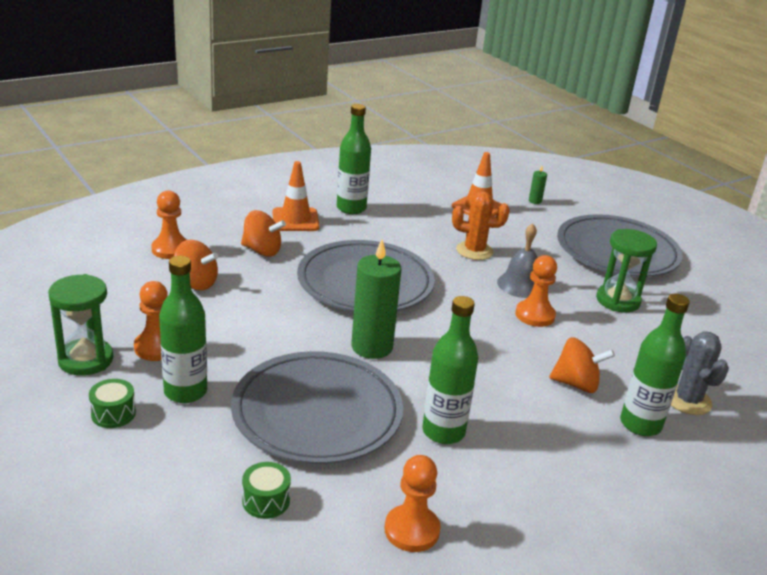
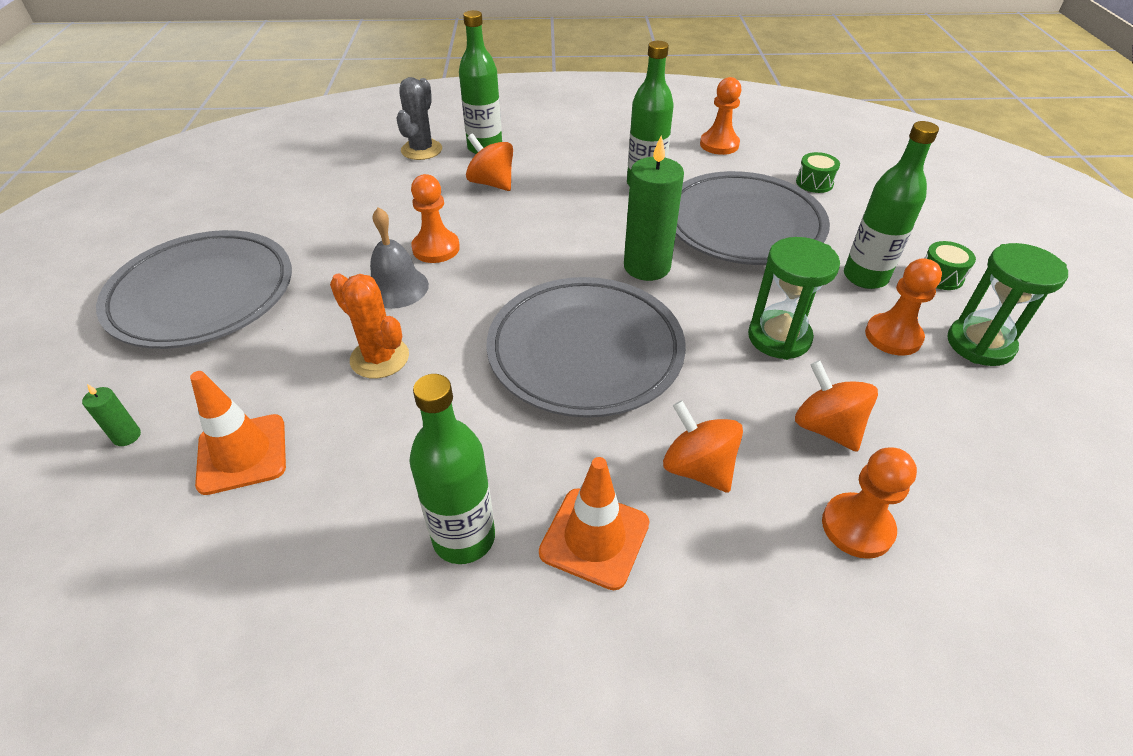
camera: 145 degrees left, 15 degrees up
(617, 301) = (323, 237): green hourglass -> green hourglass (779, 337)

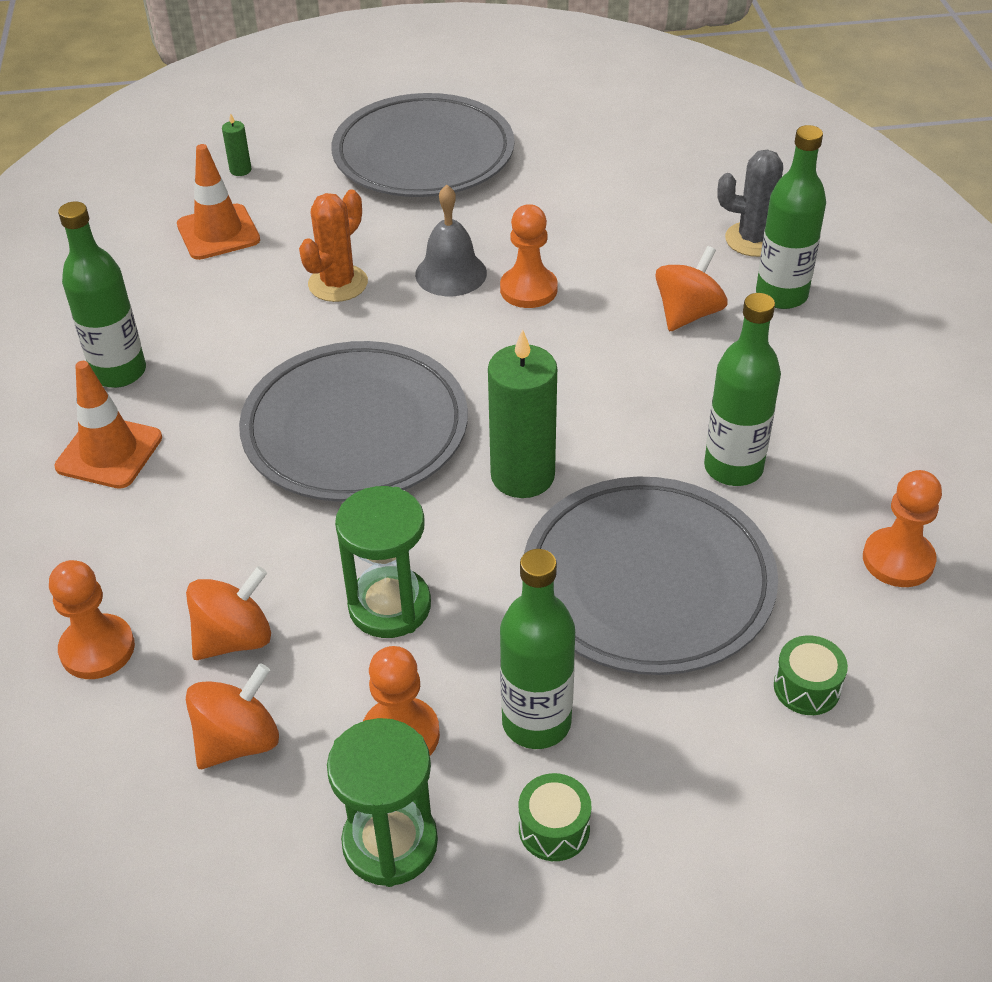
camera: 85 degrees right, 0 degrees up
(698, 468) = (183, 524): orange spinning top -> orange spinning top (238, 741)

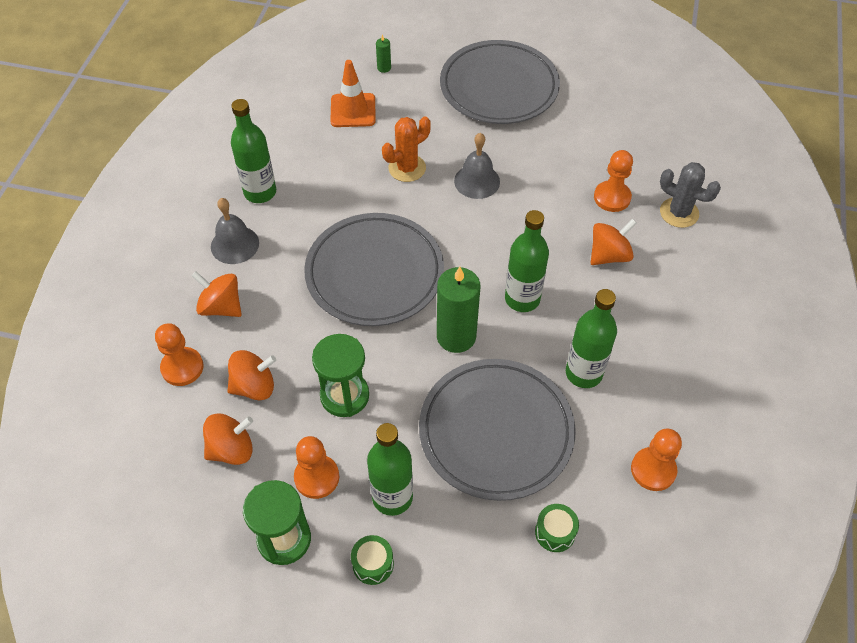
camera: 20 degrees right, 10 degrees up
(109, 452) = (235, 244): orange traffic cone -> grey bell
(126, 543) = (221, 307): none -> orange spinning top
(528, 289) = (518, 207): orange pawn -> orange pawn (612, 197)
(781, 295) = (676, 260): green bottle -> green bottle (522, 299)

